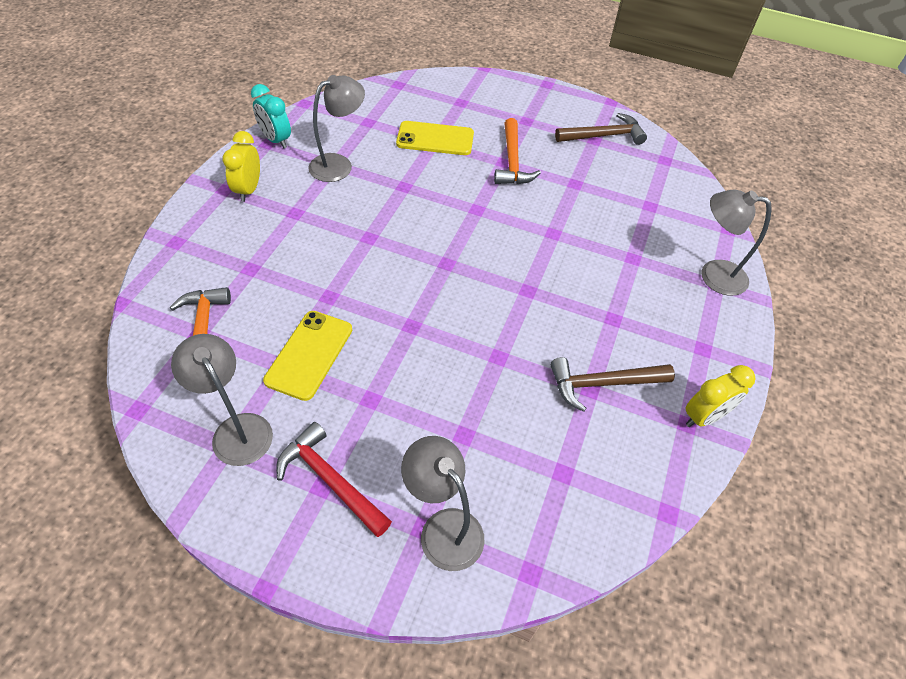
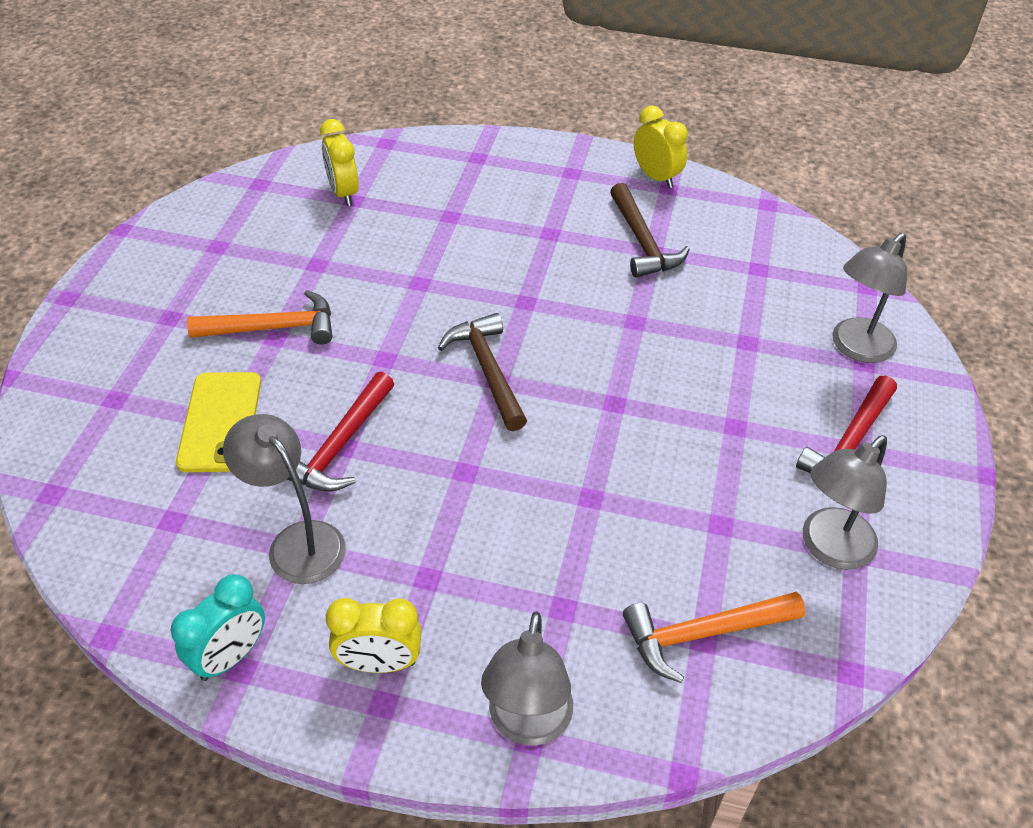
camera: 95 degrees left, 5 degrees down
(309, 355) = (694, 498): yellow phone -> none
(405, 185) = (340, 445): none -> red hammer
(603, 136) = (208, 237): brown hammer -> brown hammer (488, 371)
(658, 201) = (343, 193): none -> yellow clock
(713, 275) = (463, 158): grey lamp -> grey lamp (527, 724)

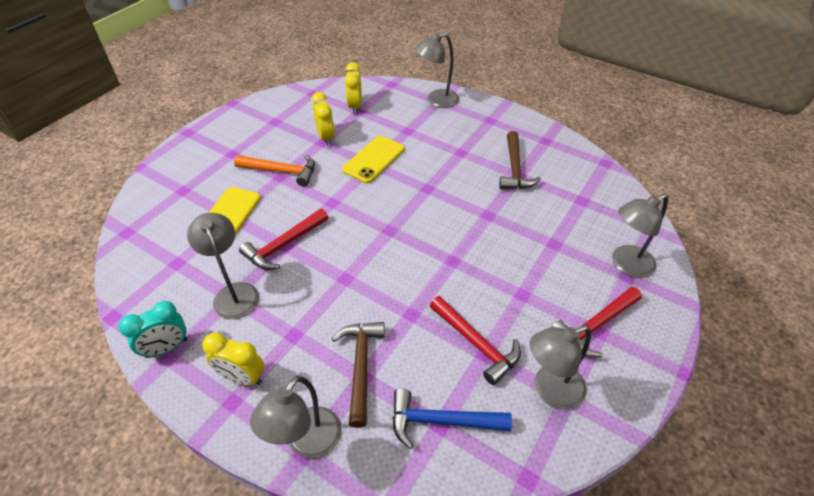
camera: 20 degrees right, 0 degrees up
(418, 274) = (373, 159): none -> yellow phone
(473, 157) = (436, 101): none -> grey lamp
(488, 371) = (386, 223): brown hammer -> brown hammer (360, 367)
(656, 177) = (541, 133): yellow clock -> yellow clock (326, 137)
(702, 513) = (476, 343): none -> red hammer
(703, 634) = (441, 421): orange hammer -> blue hammer

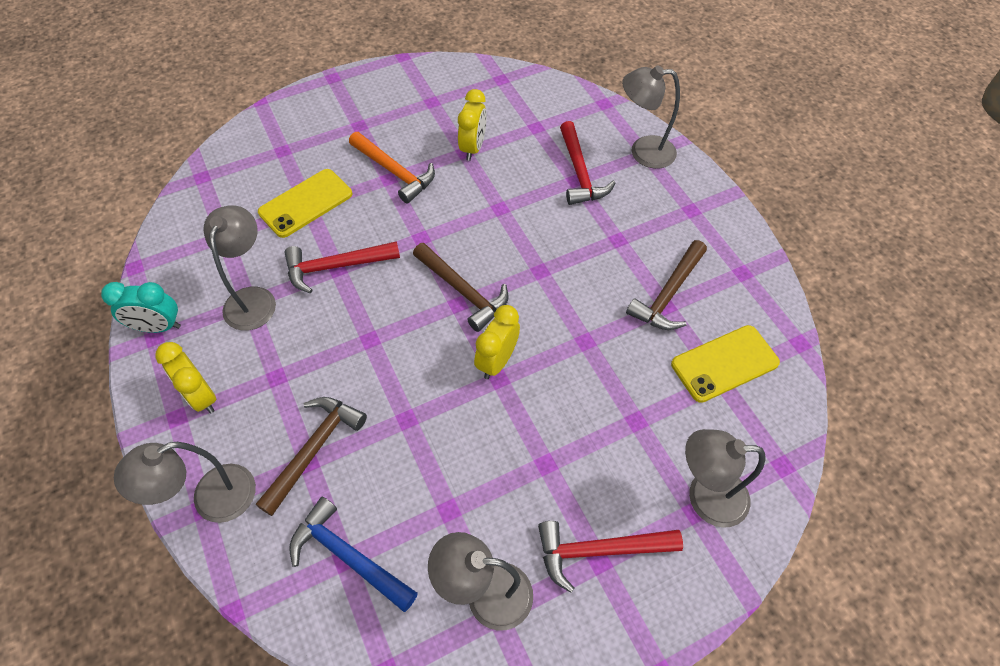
camera: 30 degrees right, 10 degrees up
(355, 106) = (536, 118): yellow clock -> yellow clock (497, 361)
(373, 159) = (506, 202): yellow phone -> yellow phone (724, 363)
(387, 221) = (463, 291): none -> brown hammer
(476, 343) = (448, 492): red hammer -> red hammer (579, 172)

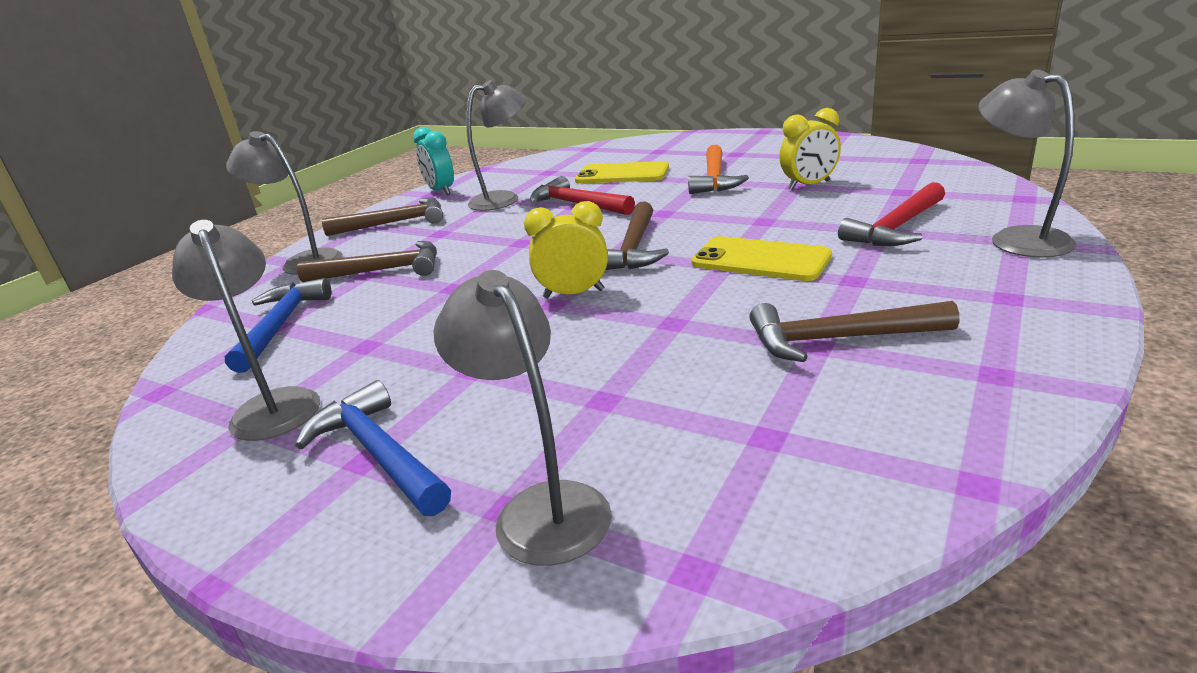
camera: 60 degrees right, 30 degrees down
(201, 396) = (394, 223): yellow clock -> brown hammer
(599, 550) = (379, 453): red hammer -> blue hammer
(724, 363) = (803, 427): yellow phone -> yellow phone (760, 260)

